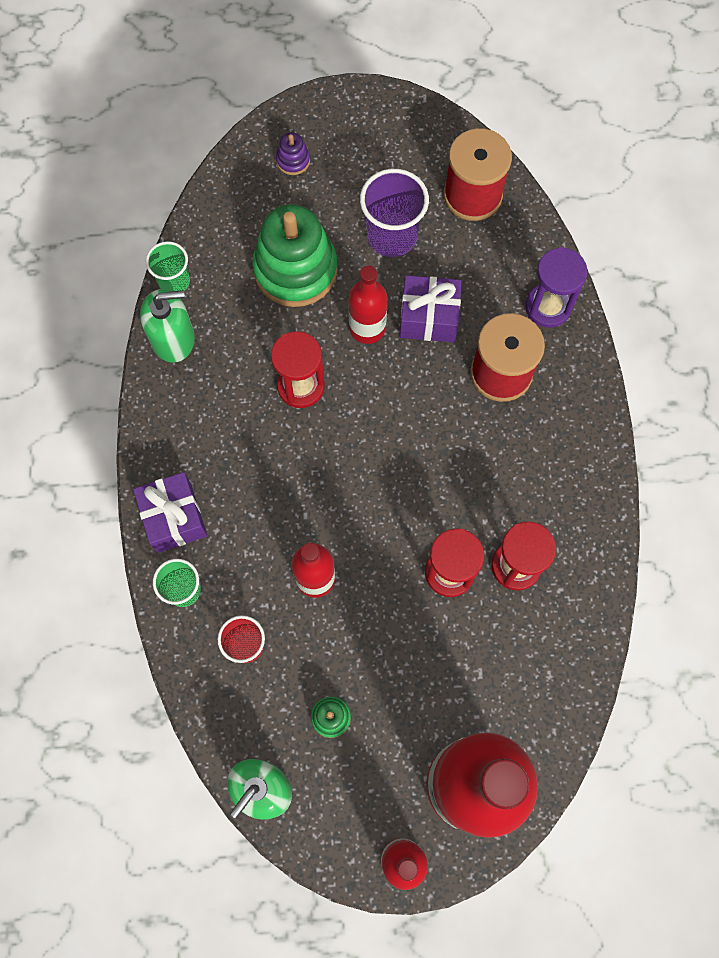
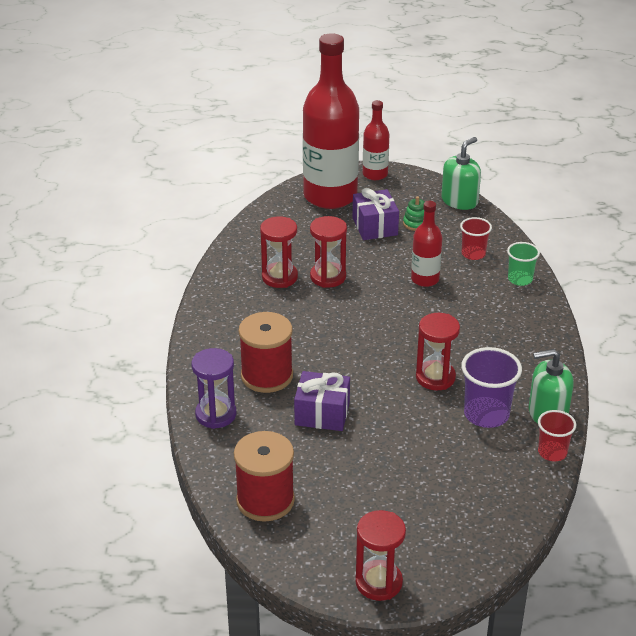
camera: 175 degrees left, 35 degrees down
(174, 281) = (552, 452): green cup -> red cup
(174, 518) = (531, 313): purple gift -> purple gift (375, 226)
(293, 160) = (443, 542): purple stacking toy -> none
(295, 270) = (440, 454): green stacking toy -> none
(353, 112) = (378, 582): none -> red hourglass
(367, 328) = (377, 410): red bottle -> none
(392, 236) = (348, 473): purple cup -> purple cup (486, 414)

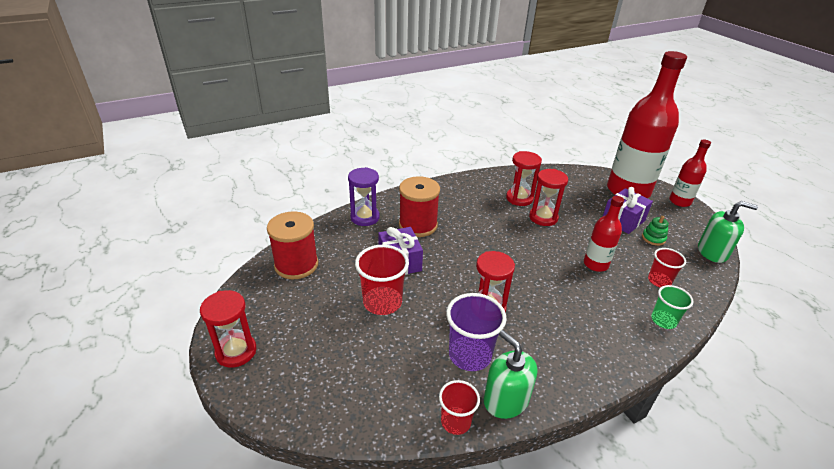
camera: 60 degrees right, 0 degrees up
(377, 449) = (382, 302): none -> red cup

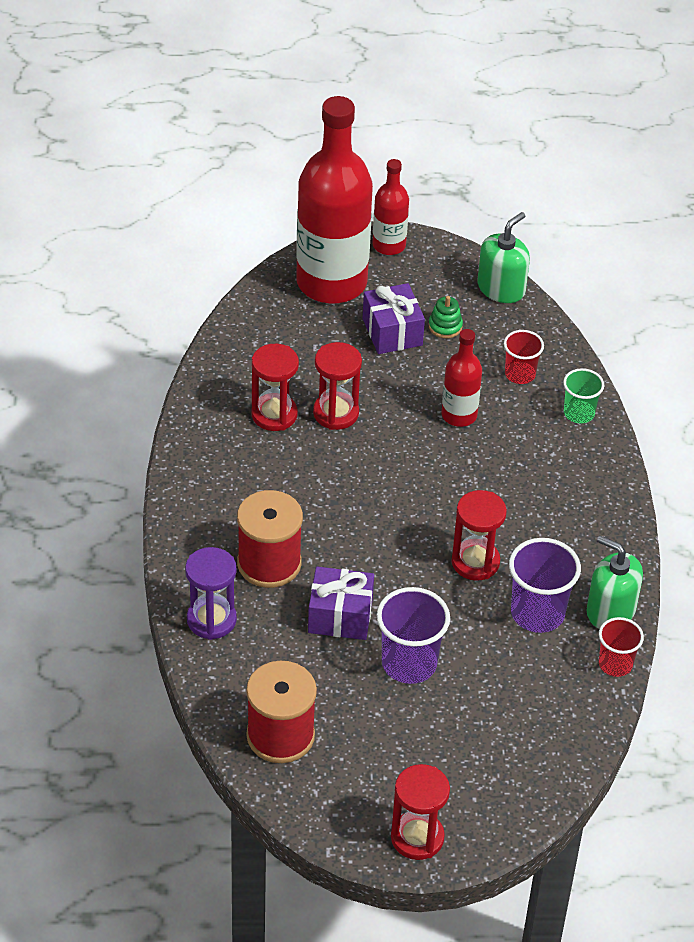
camera: 65 degrees left, 10 degrees up
(382, 302) = (409, 663): red cup -> purple cup
(505, 400) = (610, 610): green soap dispenser -> green soap dispenser turned 45 degrees clockwise

